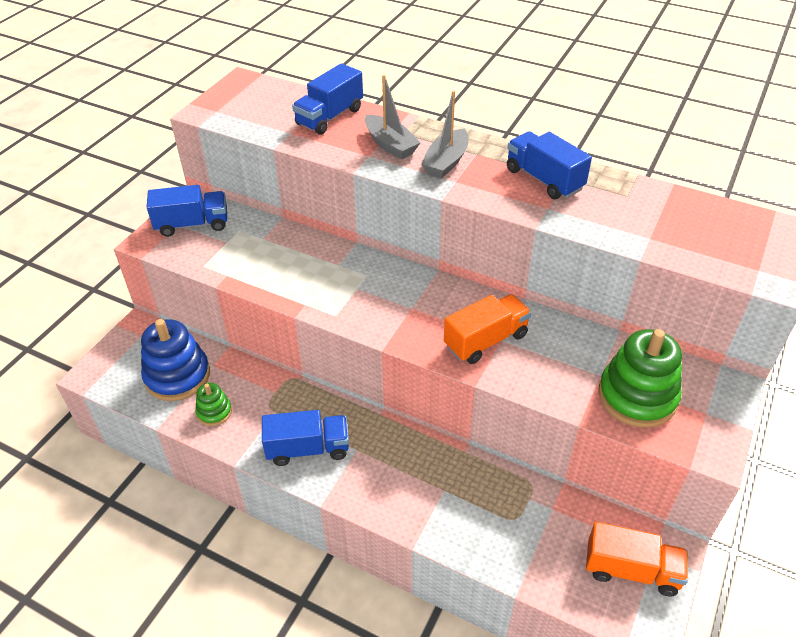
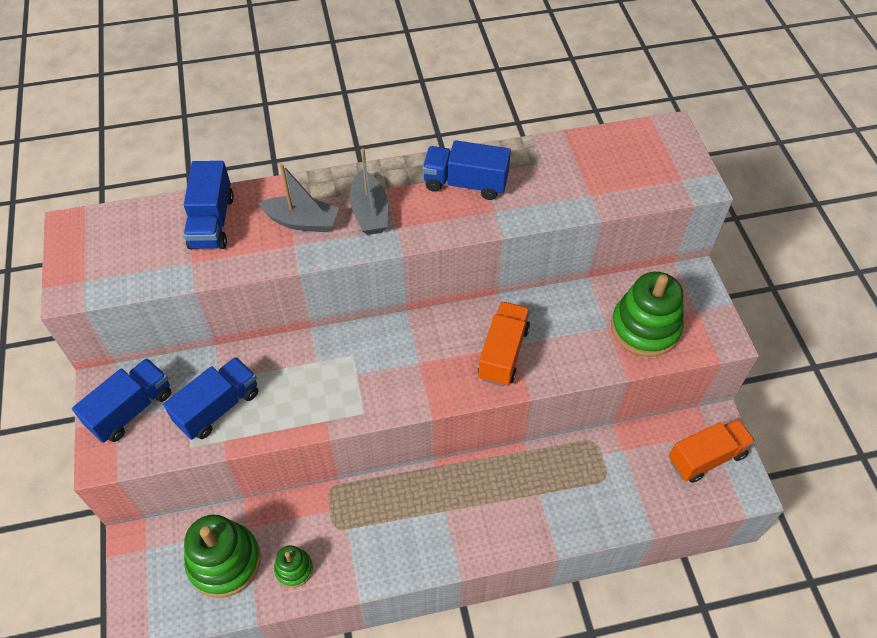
camera: 40 degrees left, 10 degrees up
(177, 376) = (224, 561): blue stacking toy -> green stacking toy
(308, 448) = (406, 540): blue truck -> blue truck (218, 407)

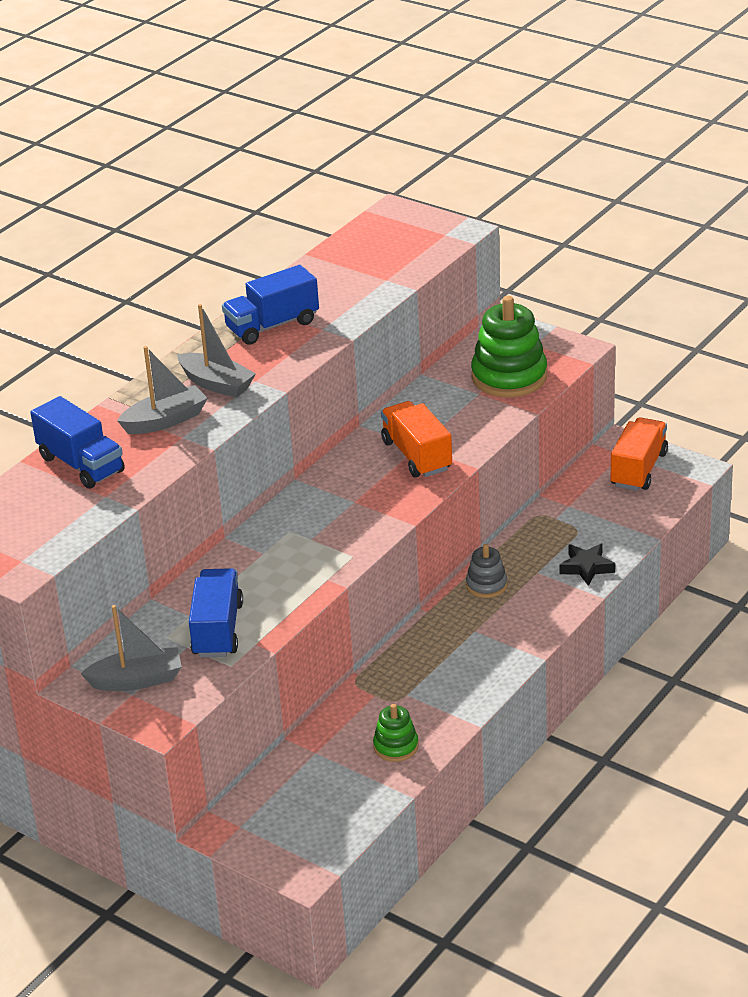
camera: 40 degrees left, 20 degrees down
(131, 409) = (137, 680): blue truck -> grey boat
(224, 561) = (327, 784): green stacking toy -> none
(494, 476) = (486, 585): none -> grey stacking toy
(575, 519) = (586, 567): none -> black star

